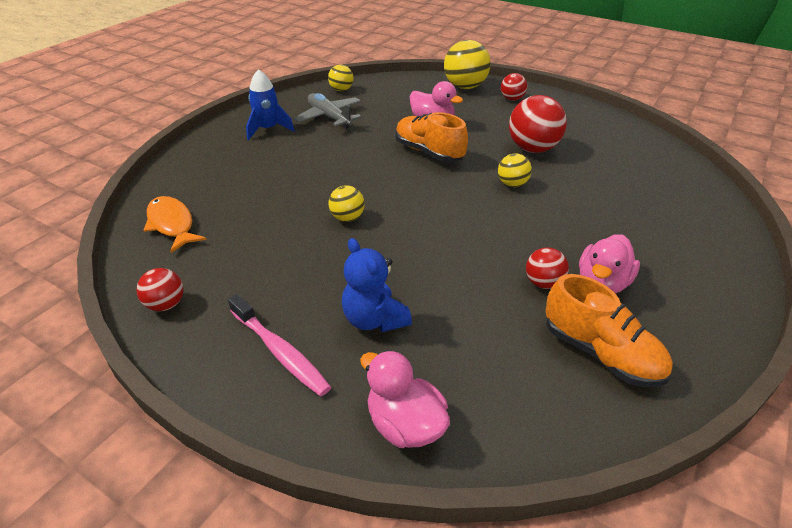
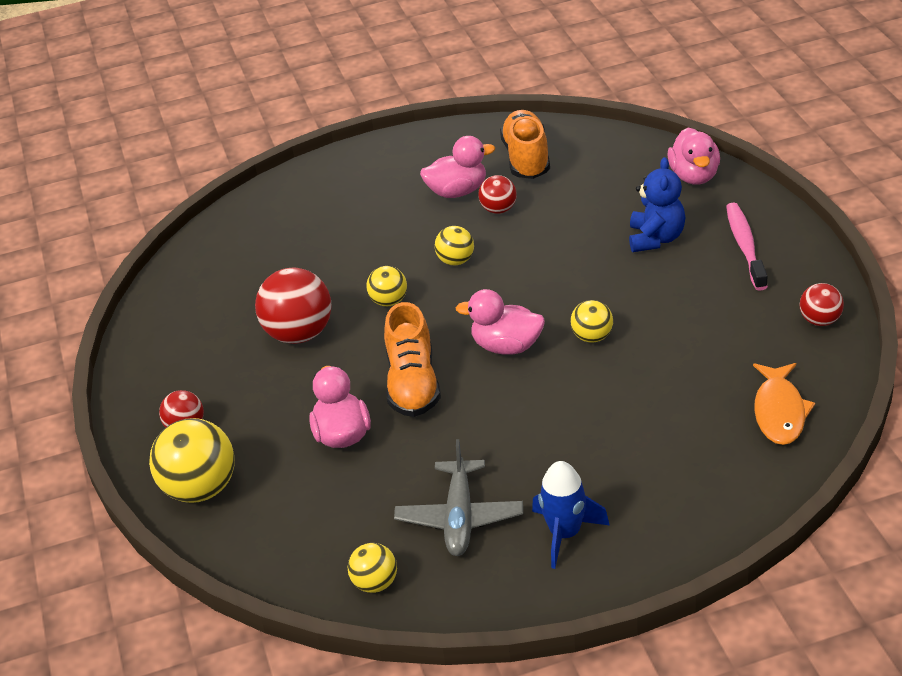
camera: 135 degrees left, 0 degrees up
(399, 190) = (506, 346): none -> pink duck
(511, 227) = (456, 261): none -> yellow ball

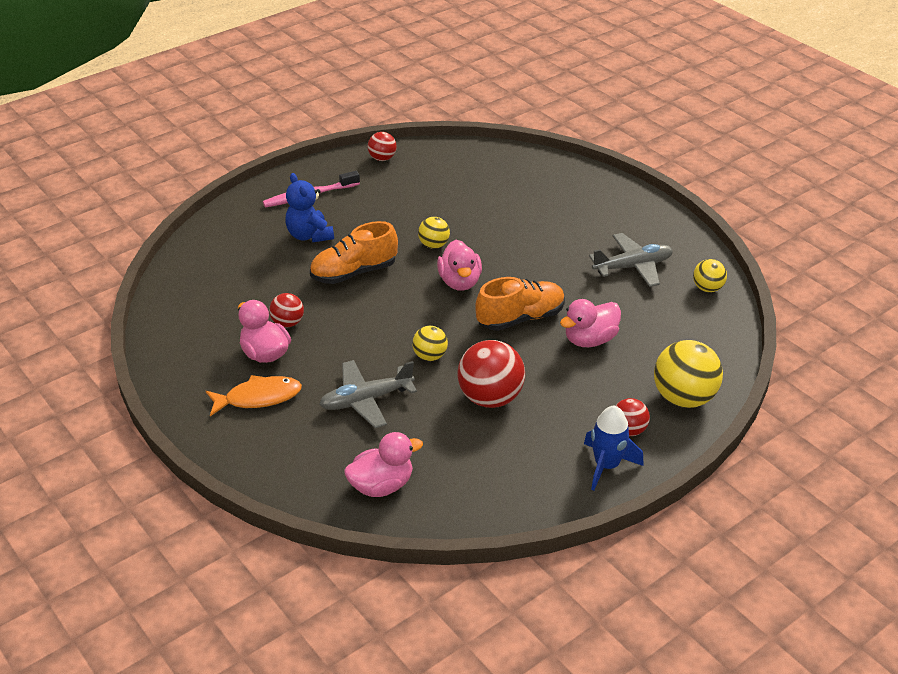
camera: 115 degrees left, 0 degrees up
(350, 249) = (366, 400): none -> grey plane
(456, 261) = (365, 331): yellow ball -> none
(526, 159) = (207, 323): orange shoe -> orange shoe (354, 272)
(565, 534) = (620, 223): blue rocket -> blue rocket (606, 465)
(656, 238) = (309, 235): blue teddy bear -> blue teddy bear turned 105 degrees counterclockwise
(694, 176) = (222, 229): pink duck -> pink duck (381, 485)
(779, 412) = (475, 163): orange fish -> orange fish (258, 398)

